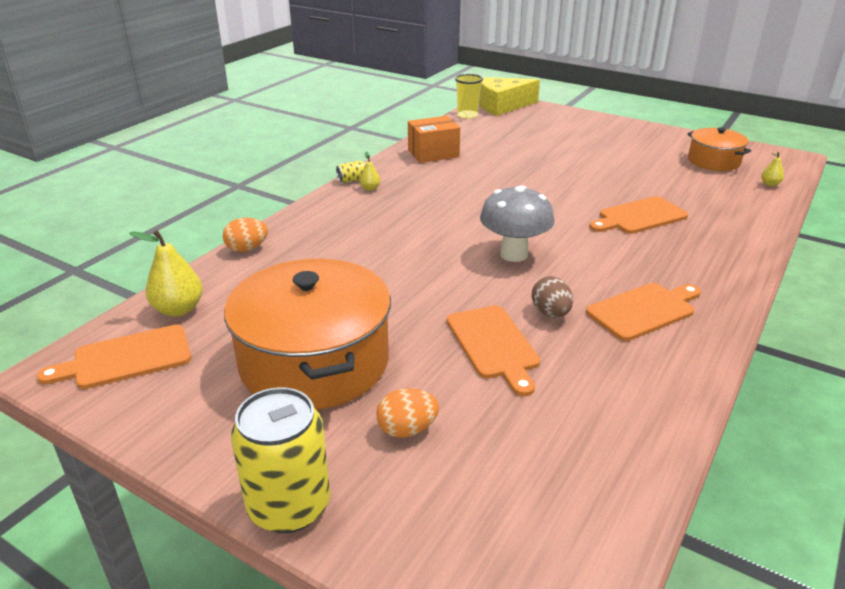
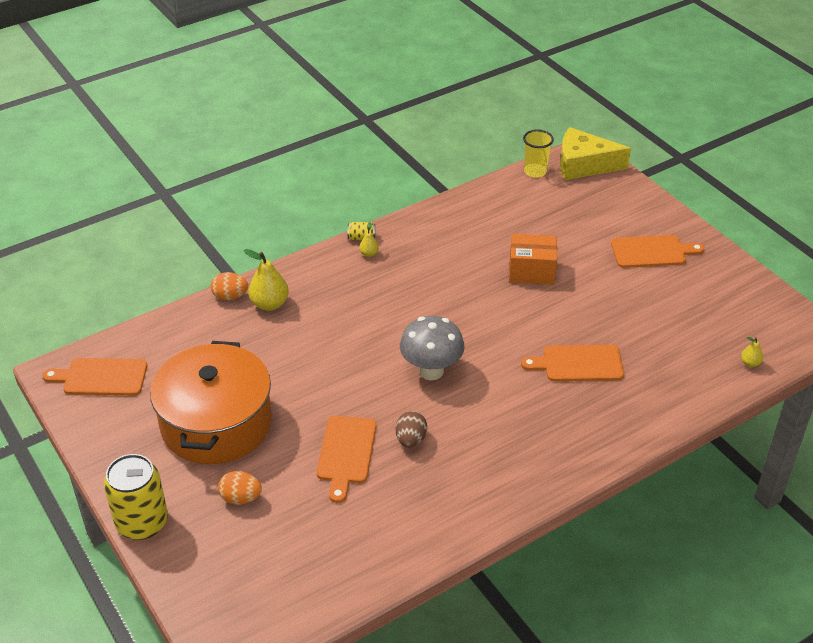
camera: 25 degrees right, 10 degrees up
(178, 309) = (153, 344): yellow pear -> yellow pear (269, 304)
(433, 153) = (458, 222): orange box -> orange box (531, 271)
(644, 310) = (485, 463): orange cutting board -> orange cutting board (652, 252)
(713, 161) = (727, 314): orange pot -> none

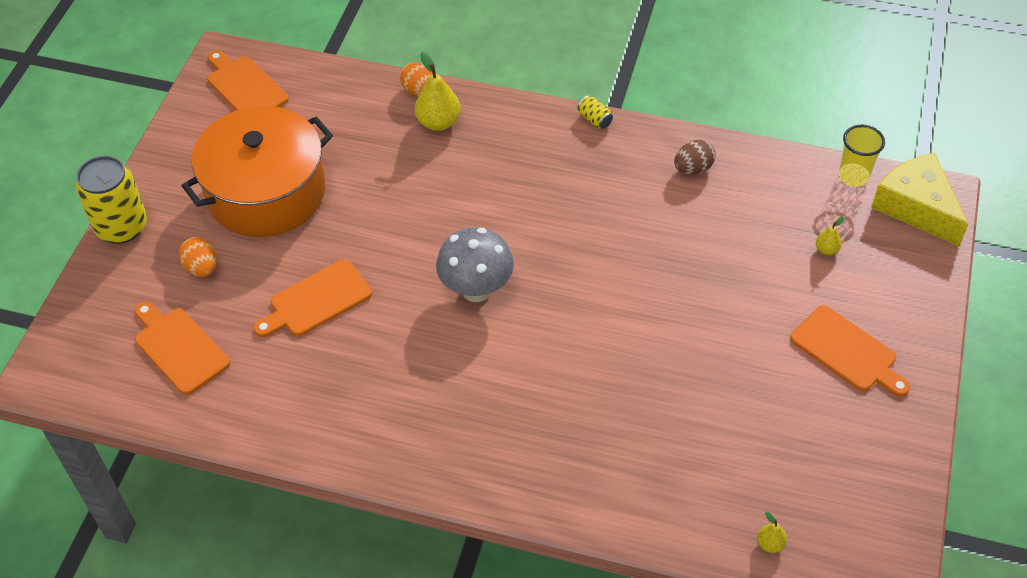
camera: 50 degrees right, 10 degrees up
(369, 254) = (579, 140): yellow pear -> yellow pear (826, 250)
(411, 440) = (376, 334): brown egg -> brown egg (693, 169)
(531, 271) = (697, 273): orange box -> none
(578, 363) = (607, 395): orange cutting board -> orange cutting board (179, 348)

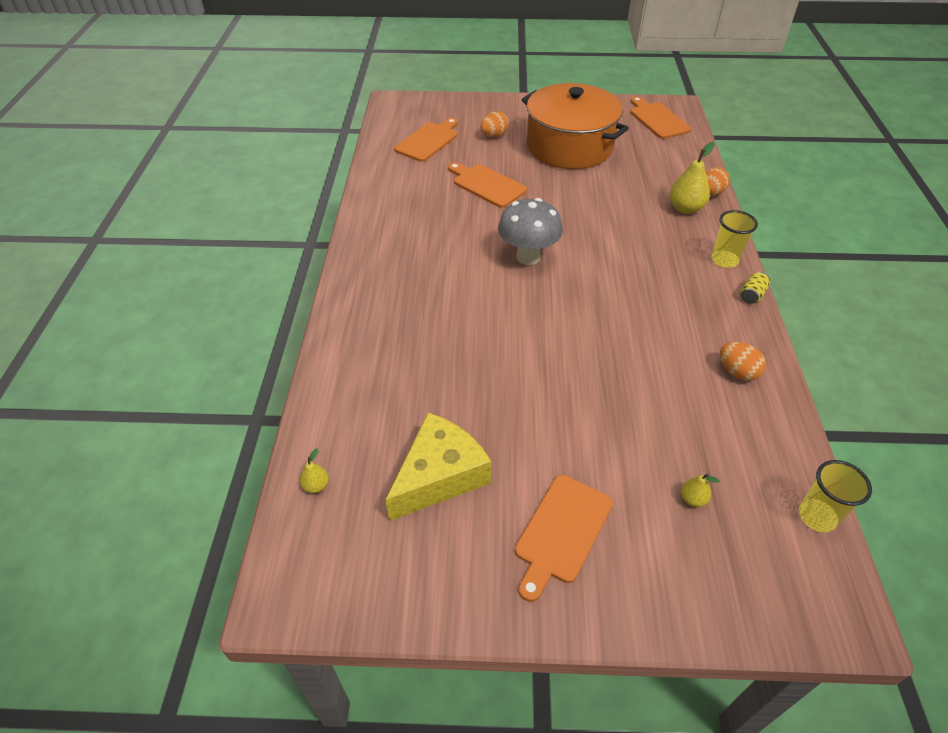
camera: 75 degrees right, 5 degrees down
(122, 227) = (512, 102): yellow can -> none
(245, 87) = (657, 119): orange cutting board -> orange cutting board turned 60 degrees counterclockwise
(536, 121) = (724, 260): none -> yellow cup
(693, 169) = (737, 372): brown egg -> orange egg
(916, 207) = (810, 591): yellow cheese -> yellow cheese (439, 476)

